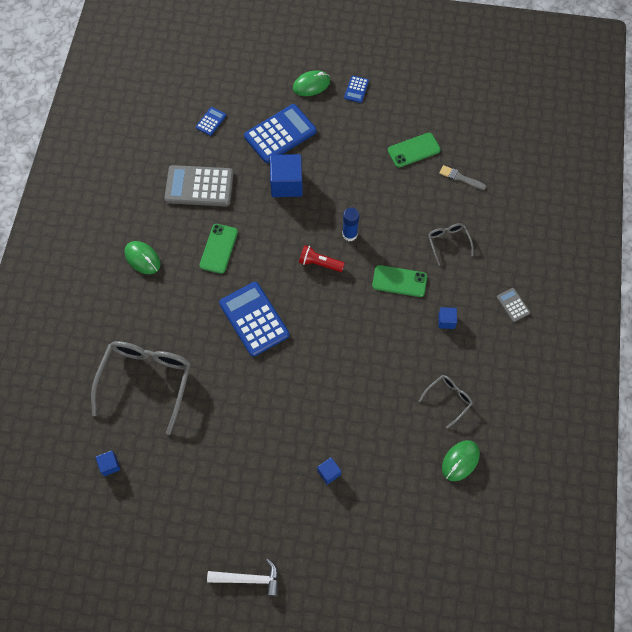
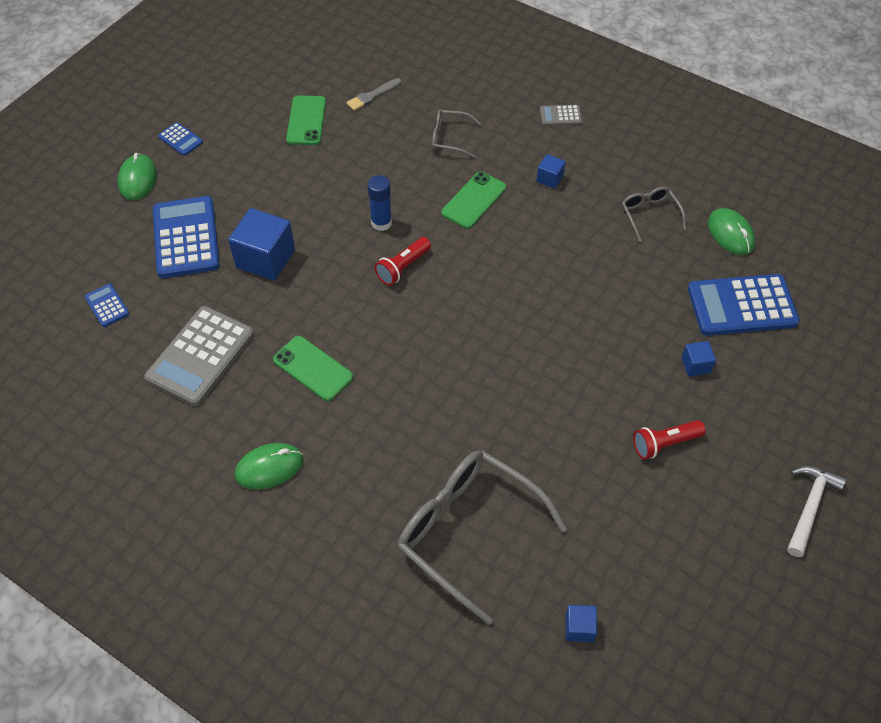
camera: 65 degrees left, 10 degrees down
(254, 319) = (443, 366): blue calculator -> blue calculator (742, 306)
(257, 473) = (665, 444): none -> red flashlight

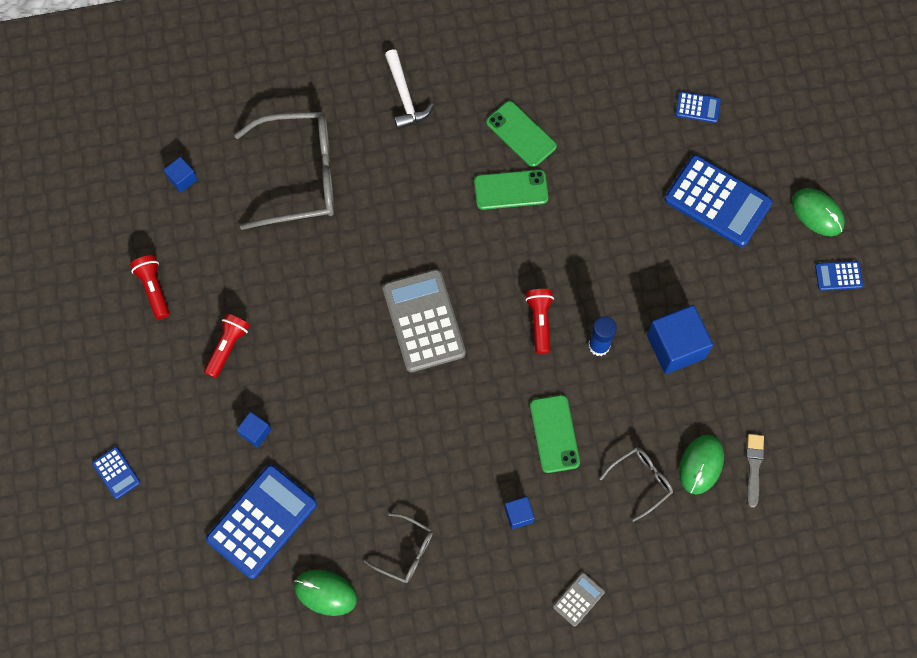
camera: 135 degrees right, 15 degrees up
(200, 356) = (592, 132): grey calculator -> grey calculator (423, 321)
(265, 259) = (642, 238): blue cube -> blue cube (676, 346)
(269, 468) = (460, 106): green mouse -> green mouse (701, 464)
(306, 121) = (771, 387): green phone -> green phone (521, 134)
(692, 546) = (153, 289): none -> red flashlight
(809, 506) = (97, 385): white hammer -> white hammer (404, 96)
(840, 425) = (116, 473): none -> blue calculator

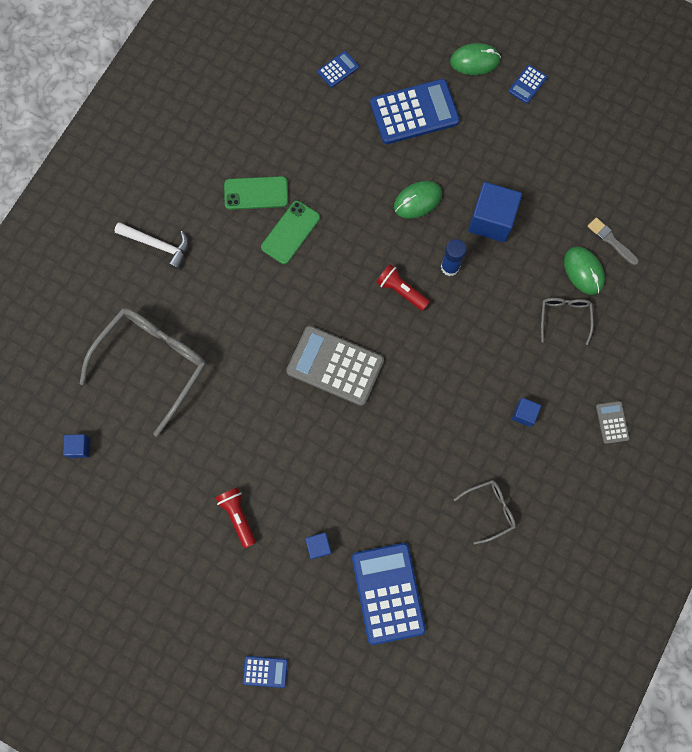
camera: 50 degrees left, 5 degrees up
(153, 289) = (147, 535): red flashlight -> none
(325, 592) = (475, 588): green mouse -> green mouse (417, 200)
(554, 434) = (487, 345): green phone -> none

